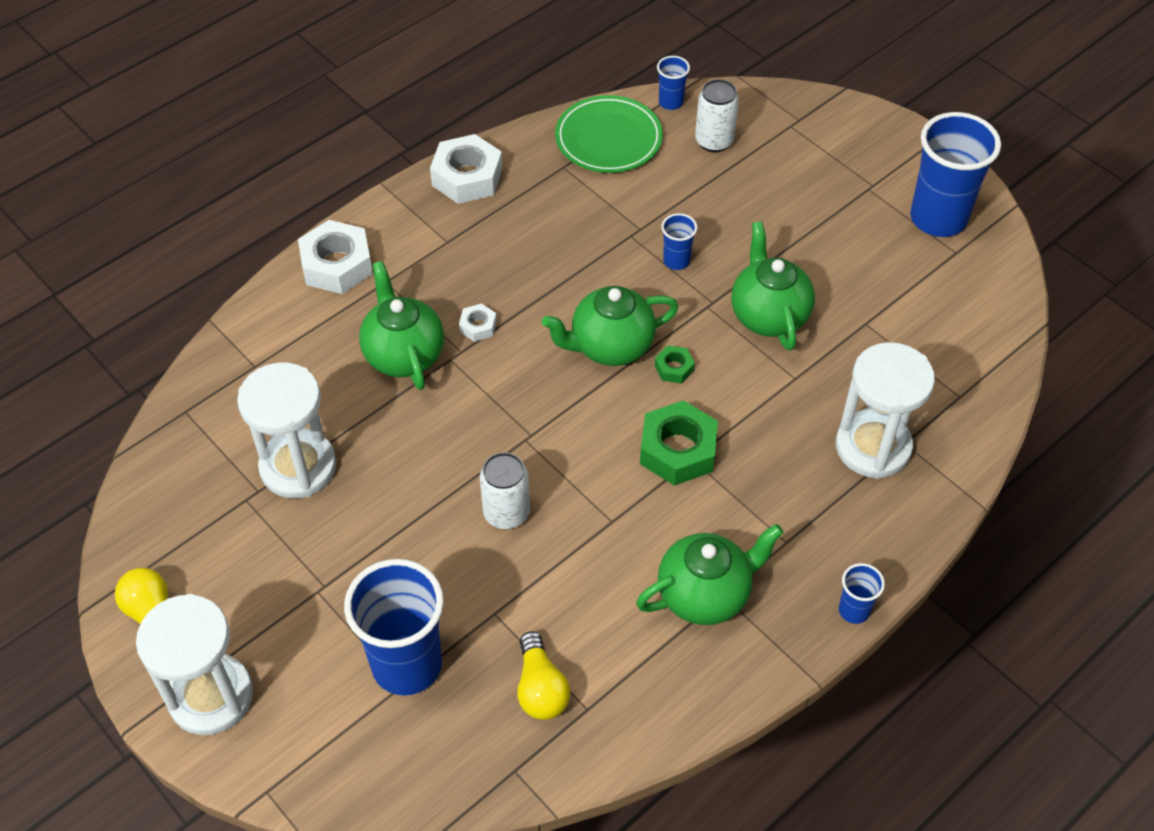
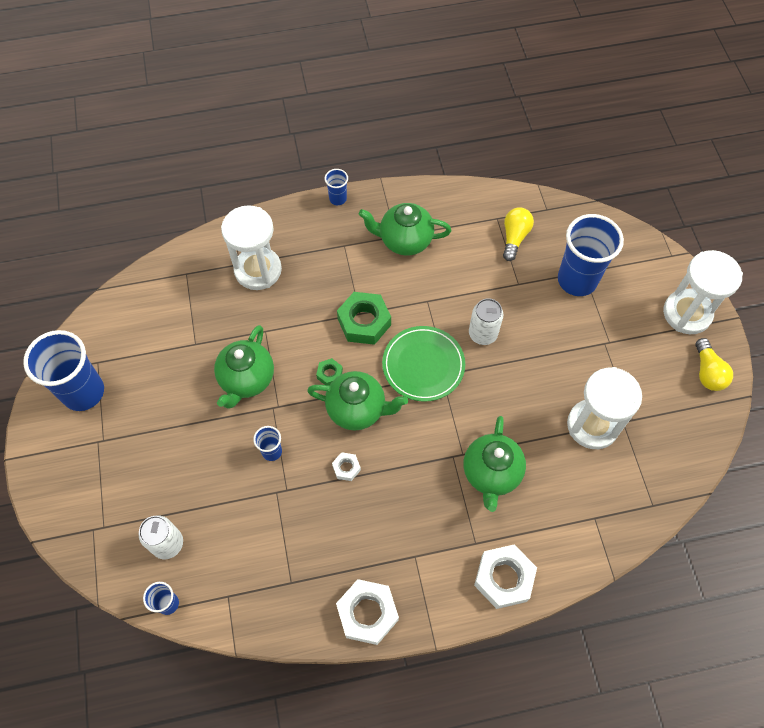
camera: 150 degrees left, 10 degrees up
(478, 326) = (432, 470): white nut -> white nut (346, 468)
(608, 138) = (240, 592): green plate -> green plate (423, 365)

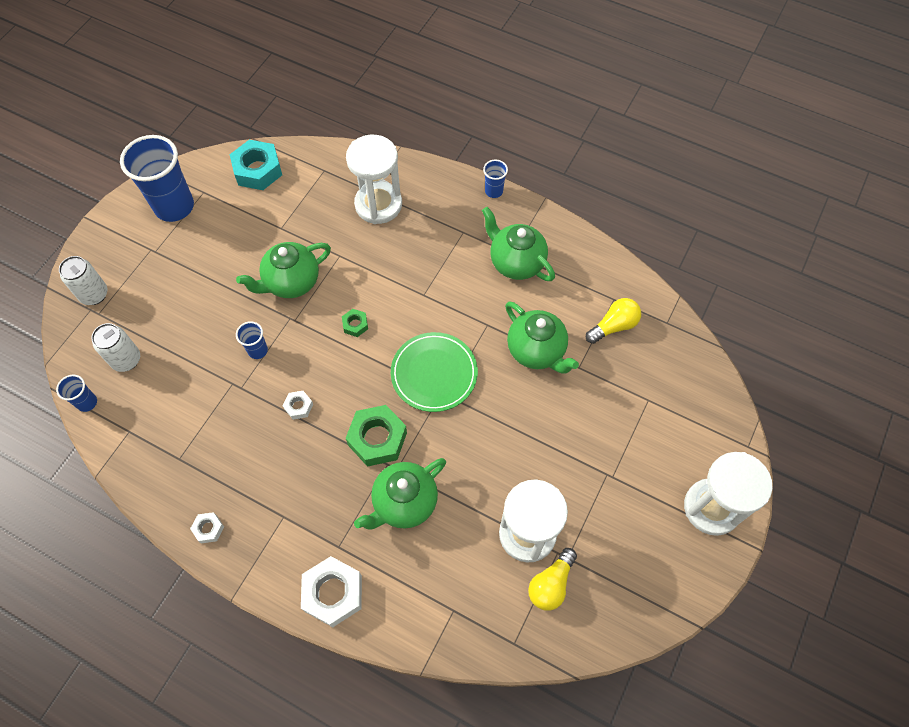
camera: 40 degrees right, 0 degrees up
(128, 312) = (258, 170): none -> turquoise nut
(357, 409) = (349, 368): green teapot -> green teapot (536, 351)
(364, 322) = (420, 304): green nut -> green nut (377, 439)
(367, 613) = (208, 529): white nut -> white nut, size x0.49
(482, 334) = (507, 386): white can -> white can (94, 294)
(577, 280) = (635, 402): blue cup -> none
(707, 372) = (679, 573): yellow light bulb -> yellow light bulb (551, 584)

